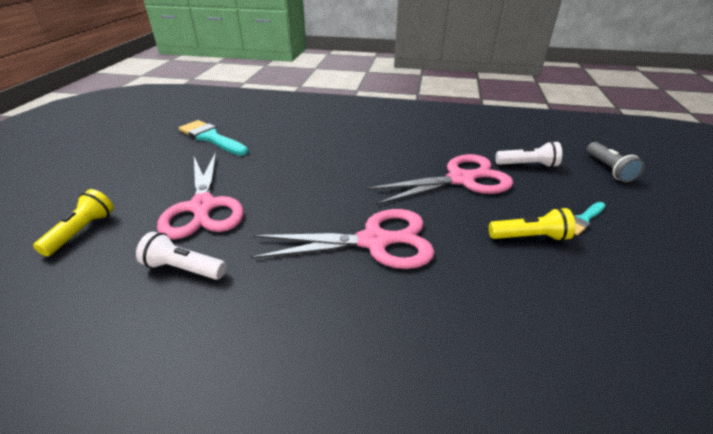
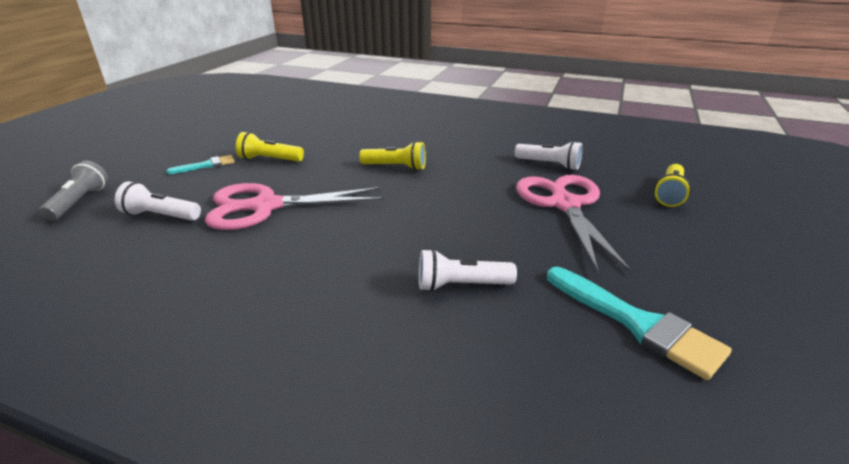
camera: 170 degrees left, 5 degrees down
(299, 145) = (461, 285): none -> white flashlight
(376, 241) = (396, 167): pink scissors -> yellow flashlight

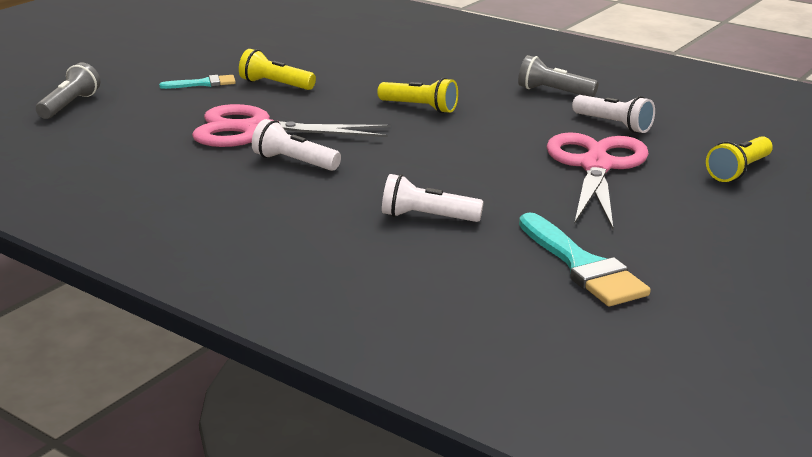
camera: 15 degrees right, 5 degrees down
(160, 216) = (149, 126): white flashlight -> white flashlight (294, 162)
(488, 142) = (554, 92): none -> grey flashlight

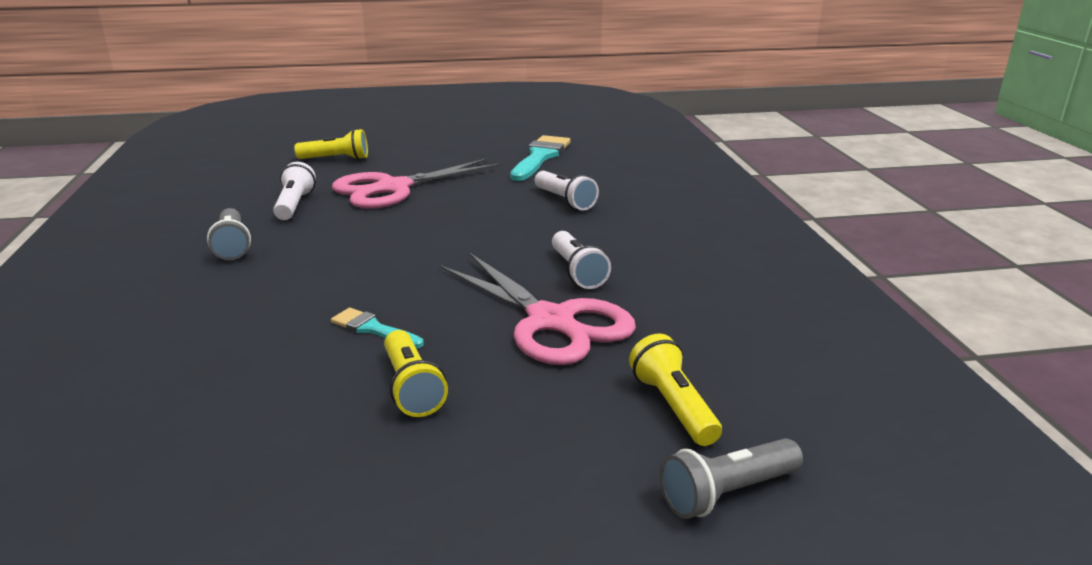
camera: 135 degrees left, 0 degrees up
(203, 83) = (486, 443): turquoise brush -> turquoise brush (373, 329)
(420, 107) = (363, 280): yellow flashlight -> yellow flashlight (673, 406)

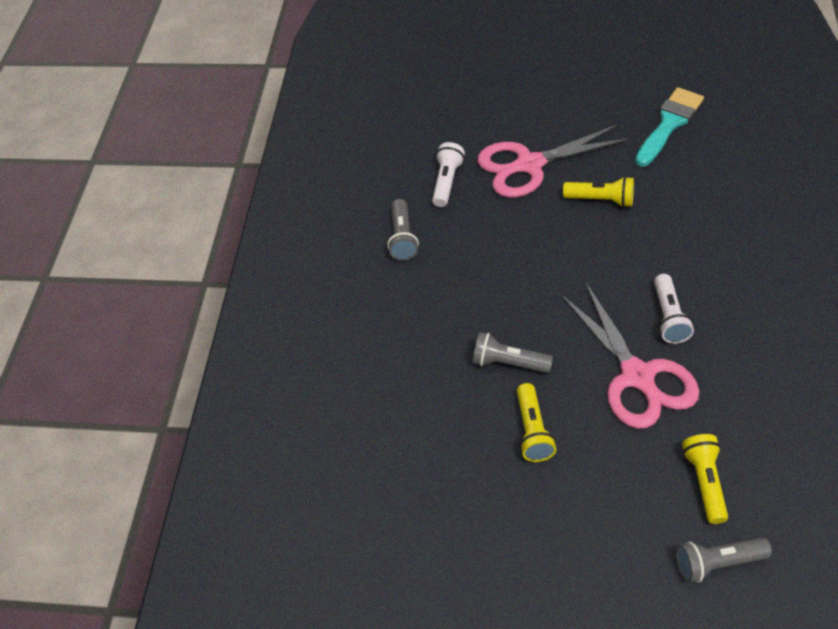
camera: 20 degrees right, 25 degrees up
(336, 159) = (480, 104): yellow flashlight -> yellow flashlight (601, 200)
(373, 329) = (508, 363): turquoise brush -> grey flashlight
(565, 201) = (678, 207): white flashlight -> none

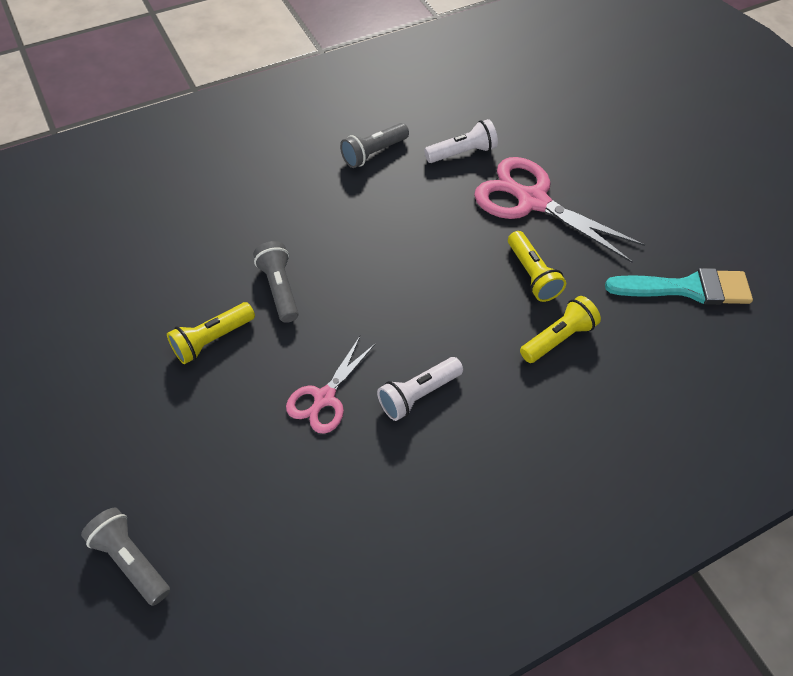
camera: 50 degrees right, 5 degrees up
(638, 377) = (324, 398): pink scissors -> pink scissors, size x0.57
(704, 482) = (225, 509): yellow flashlight -> yellow flashlight (558, 338)

